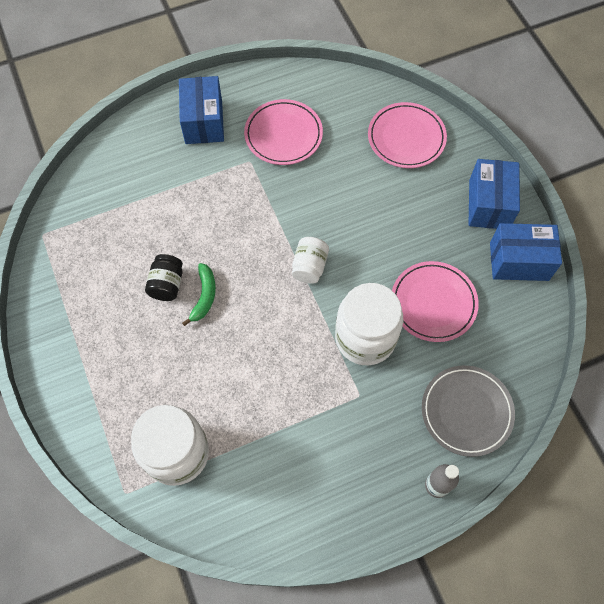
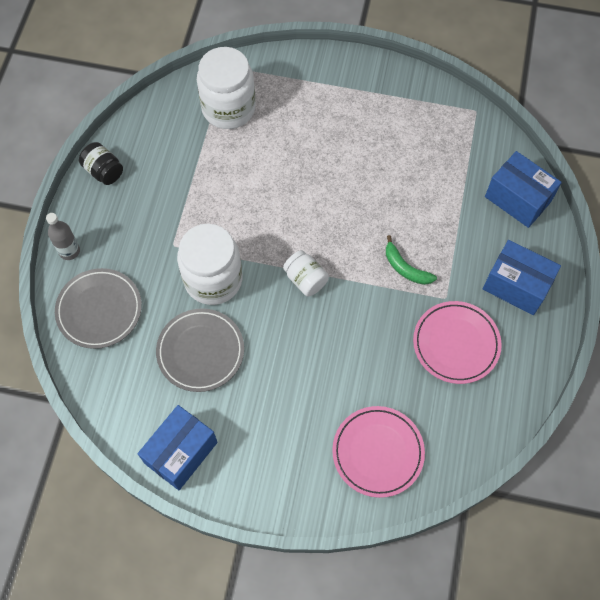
camera: 125 degrees right, 0 degrees up
(167, 284) = (366, 170): black jar -> black jar (104, 171)
(204, 296) = (337, 190): green banana -> green banana (405, 268)
(433, 303) = (200, 351): pink plate -> grey plate
(489, 204) = (253, 472): blue box -> blue box (517, 199)

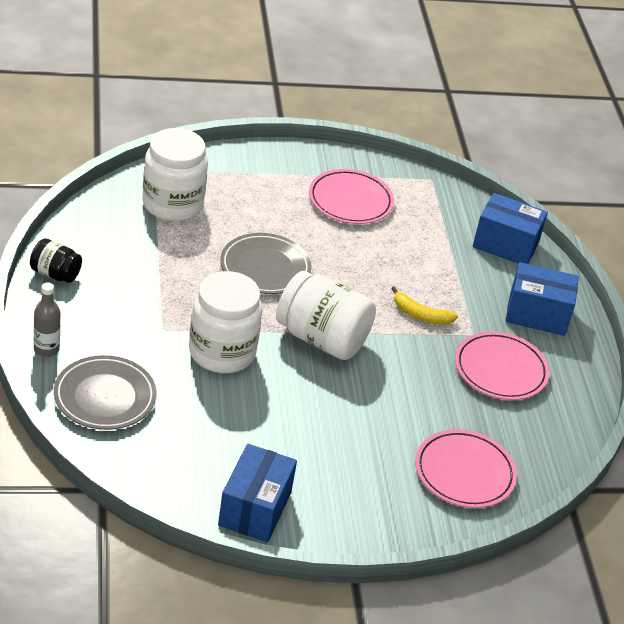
camera: 25 degrees left, 25 degrees down
(200, 351) = (236, 416): grey plate -> grey plate (265, 268)
(305, 279) = (322, 339): white jar -> white jar, size x1.90
(389, 126) = (350, 201): none -> pink plate
(405, 268) = (421, 315): green banana -> yellow banana

